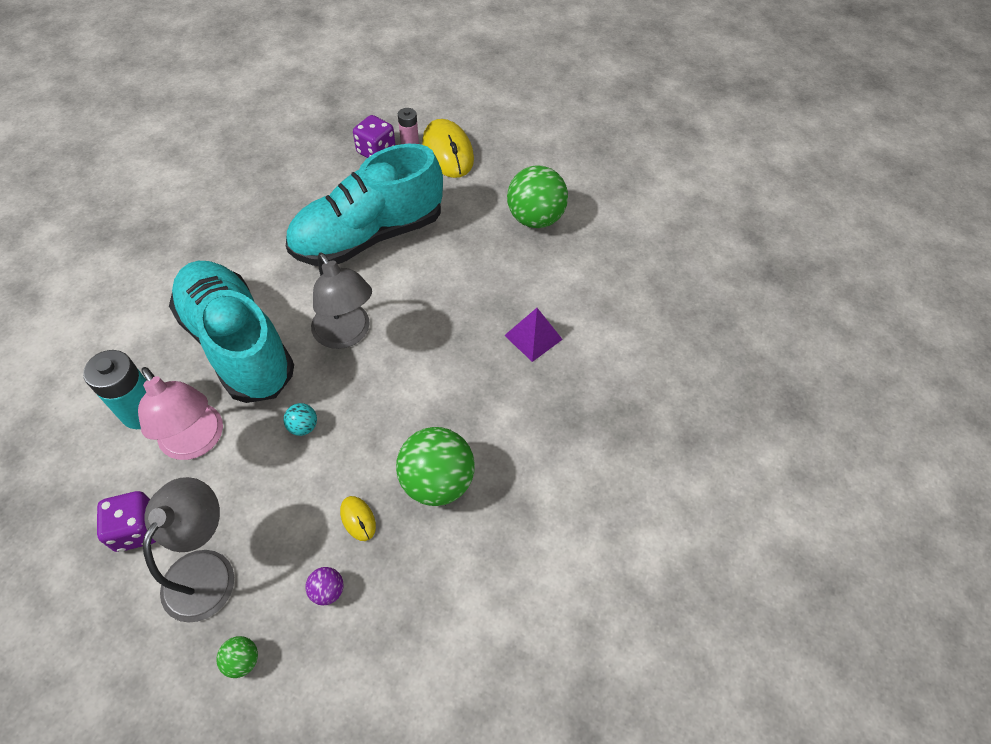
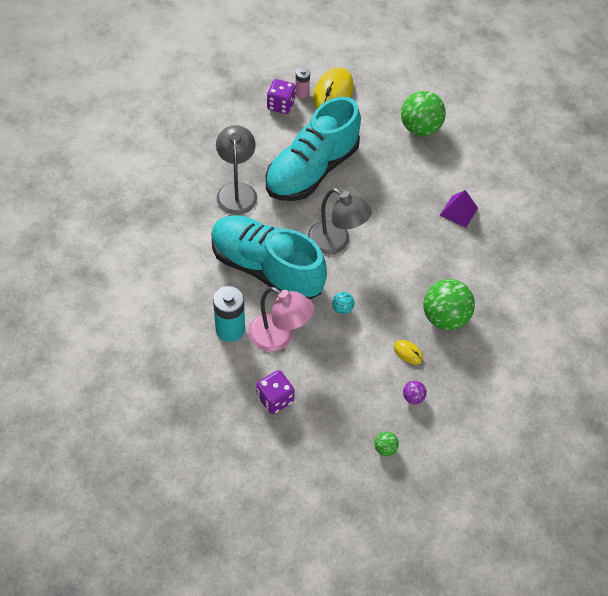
camera: 20 degrees left, 0 degrees up
(206, 569) = (333, 408): grey lamp -> grey lamp (237, 191)
(448, 152) = (333, 93): yellow mouse -> yellow mouse turned 60 degrees clockwise

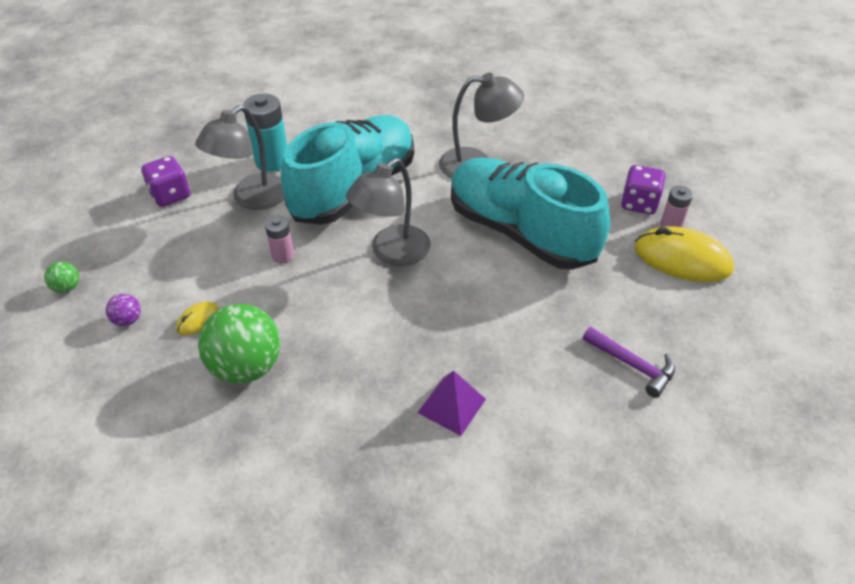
camera: 95 degrees right, 10 degrees down
(279, 337) = (252, 199): pink lamp -> grey lamp
(342, 308) = (283, 255): turquoise ball -> pink battery
(420, 128) = (632, 365): green ball -> purple hammer

